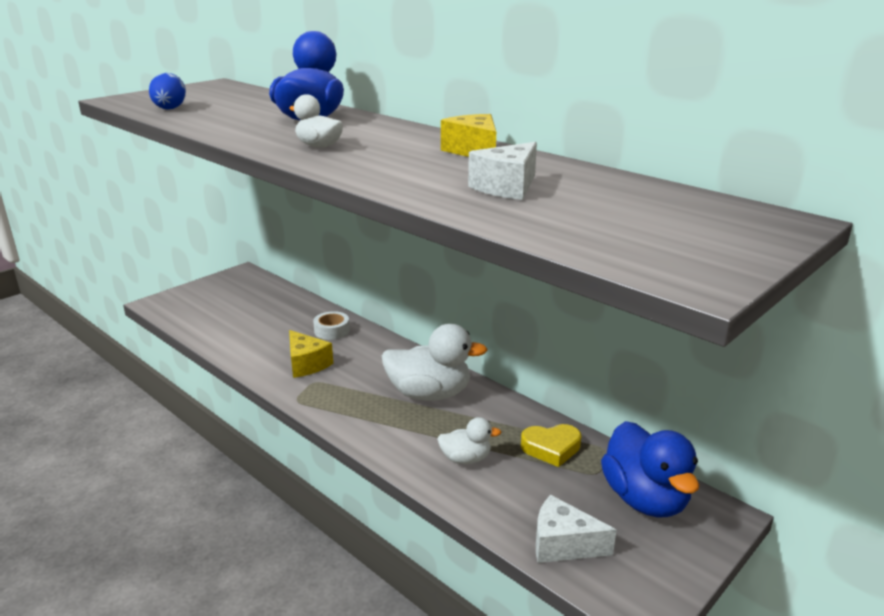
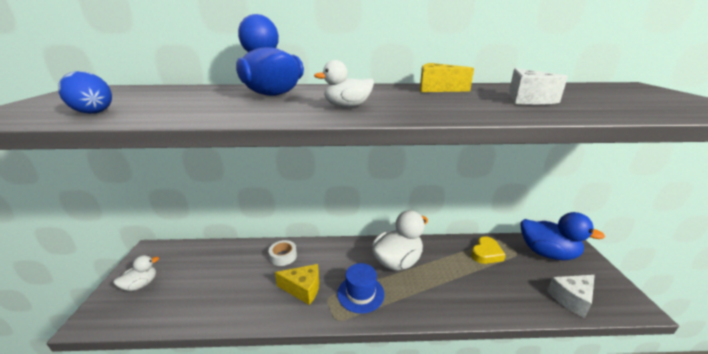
camera: 45 degrees left, 0 degrees up
(346, 396) = (360, 293): none -> blue hat
(465, 459) = (472, 286): white duck -> white duck (141, 284)

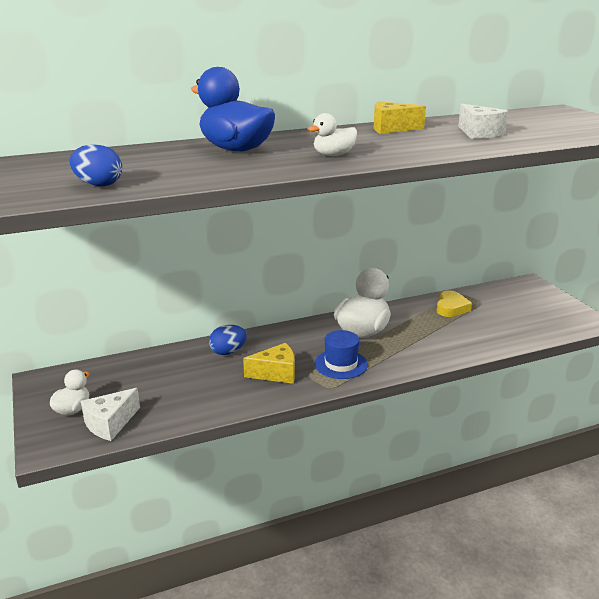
camera: 20 degrees left, 0 degrees up
(283, 256) = (228, 352): white tape -> blue egg
(547, 253) = (510, 296): blue duck -> none
(571, 299) = (540, 328): white cheese -> white cheese (110, 423)

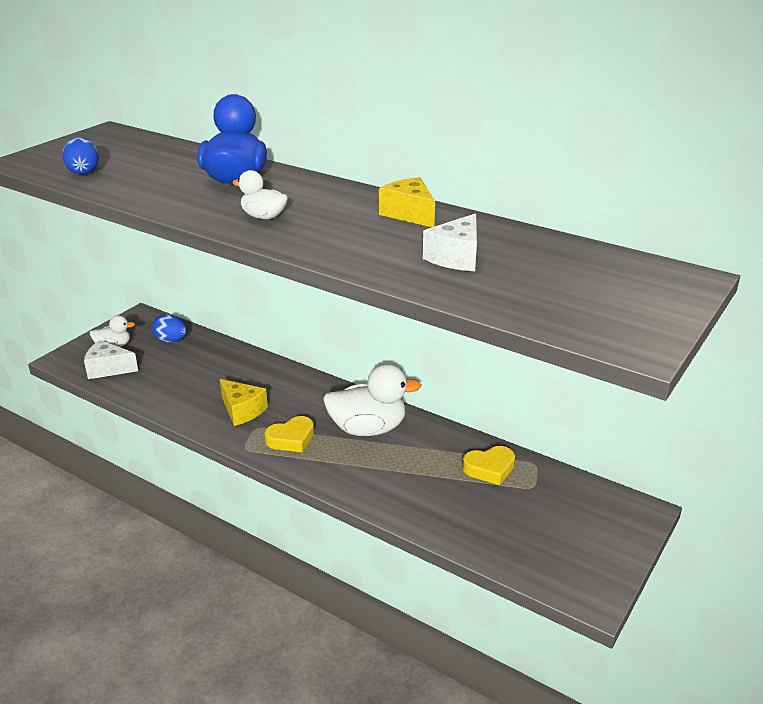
camera: 55 degrees right, 5 degrees up
(228, 352) = (254, 373): blue egg -> blue egg (171, 340)
(341, 364) = (291, 439): blue hat -> yellow heart

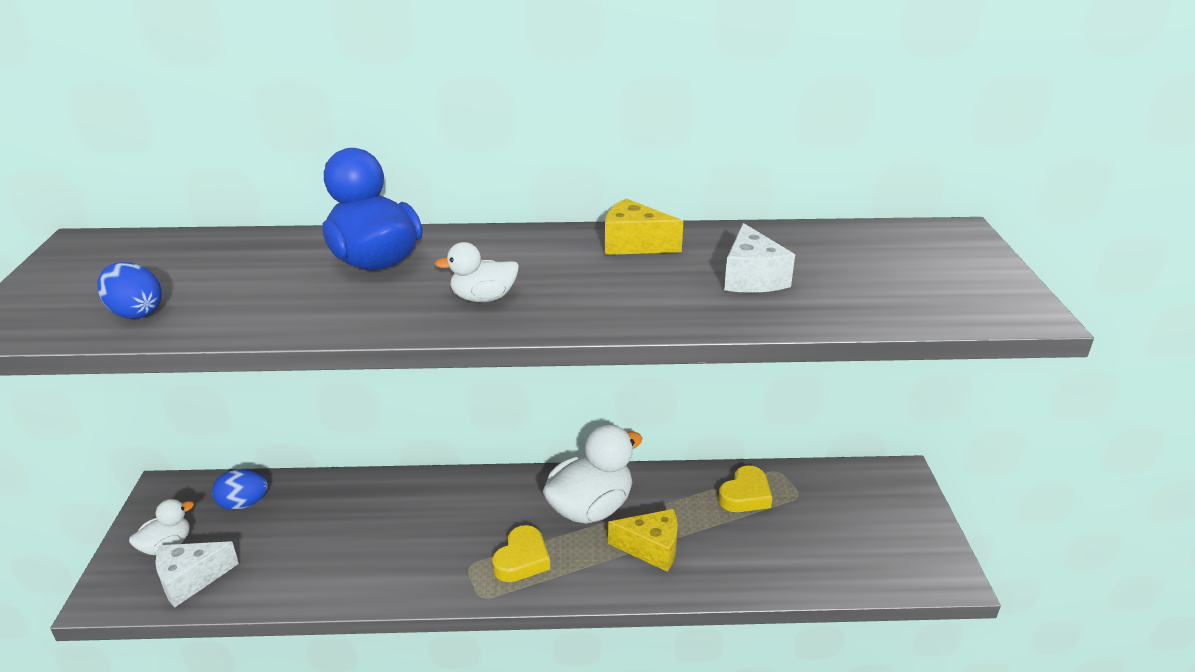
camera: 35 degrees left, 0 degrees up
(242, 410) = (430, 553): yellow cheese -> yellow cheese (651, 548)

